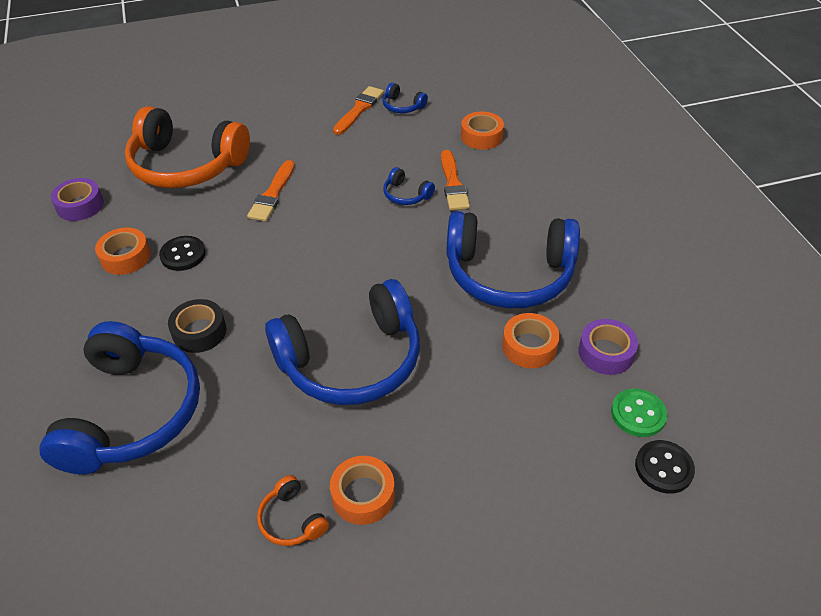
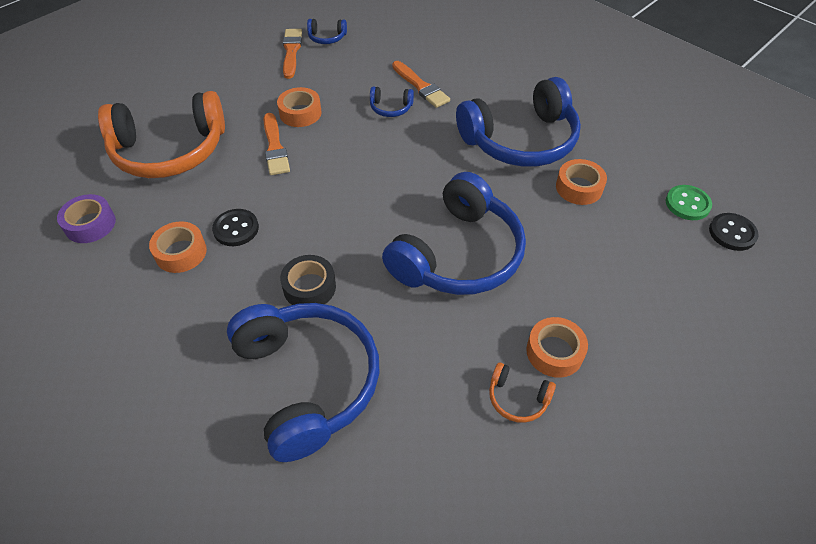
camera: 30 degrees left, 5 degrees up
(481, 136) = (412, 42): orange tape -> orange tape (300, 113)
(606, 352) = (633, 170): purple tape -> none

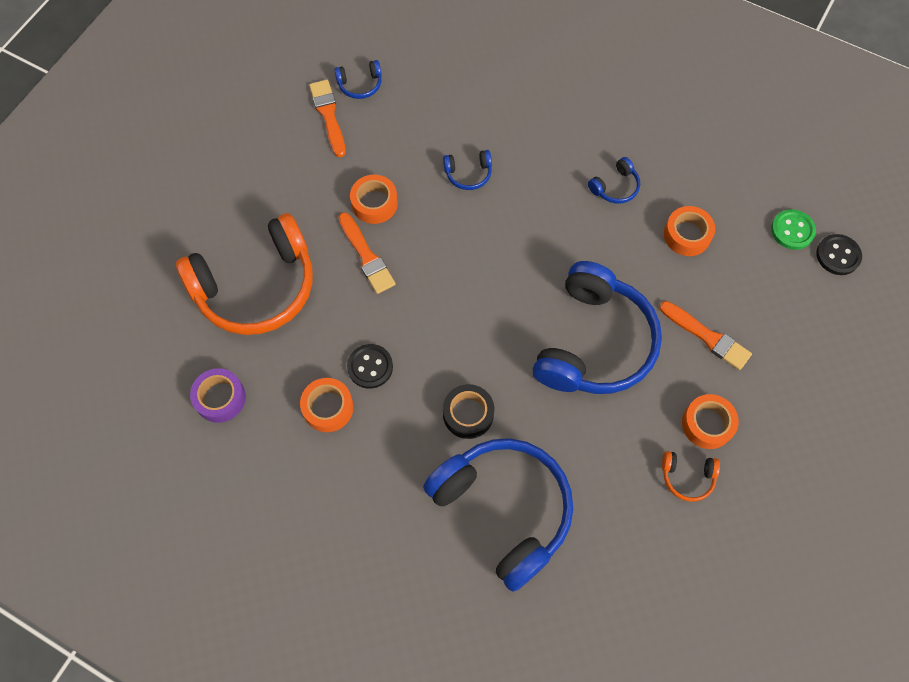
camera: 15 degrees left, 15 degrees up
(421, 86) = (490, 136): orange brush -> orange brush (707, 337)
(520, 140) = (615, 187): blue headphones -> blue headphones, size x0.40

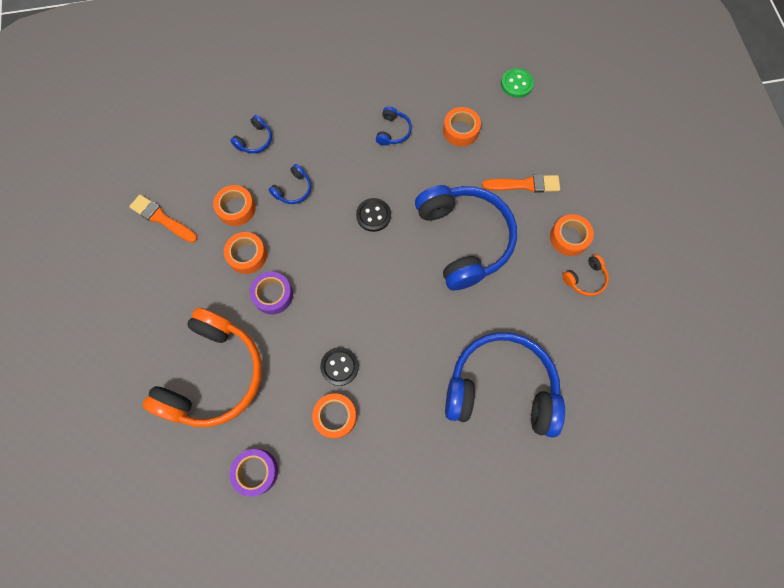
camera: 40 degrees left, 5 degrees up
(360, 84) = (166, 181): blue headphones -> blue headphones (255, 140)
(366, 256) = (273, 295): orange brush -> purple tape
(401, 153) = (236, 208): none -> orange tape
(468, 414) = (428, 346): black tape -> none
(838, 255) = (553, 81): black button -> black button (373, 215)

